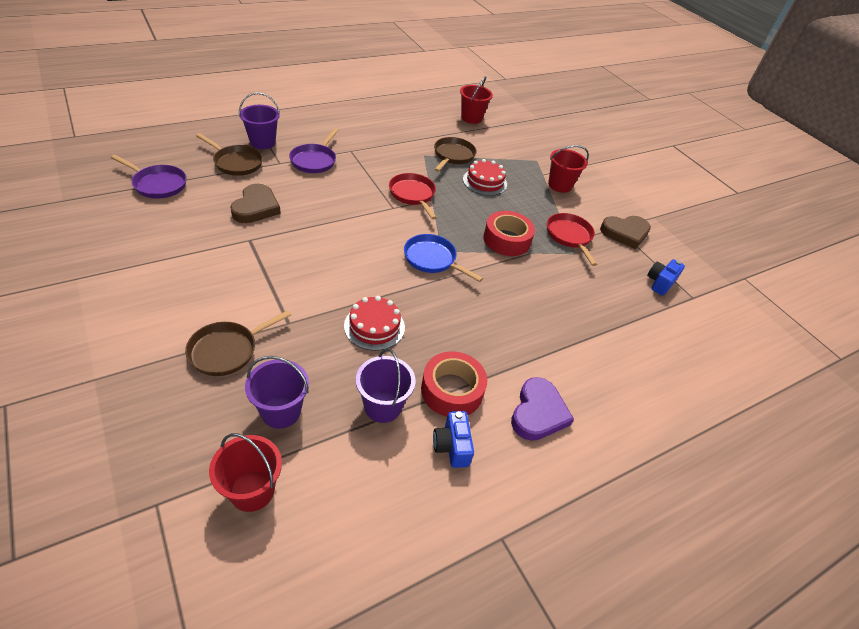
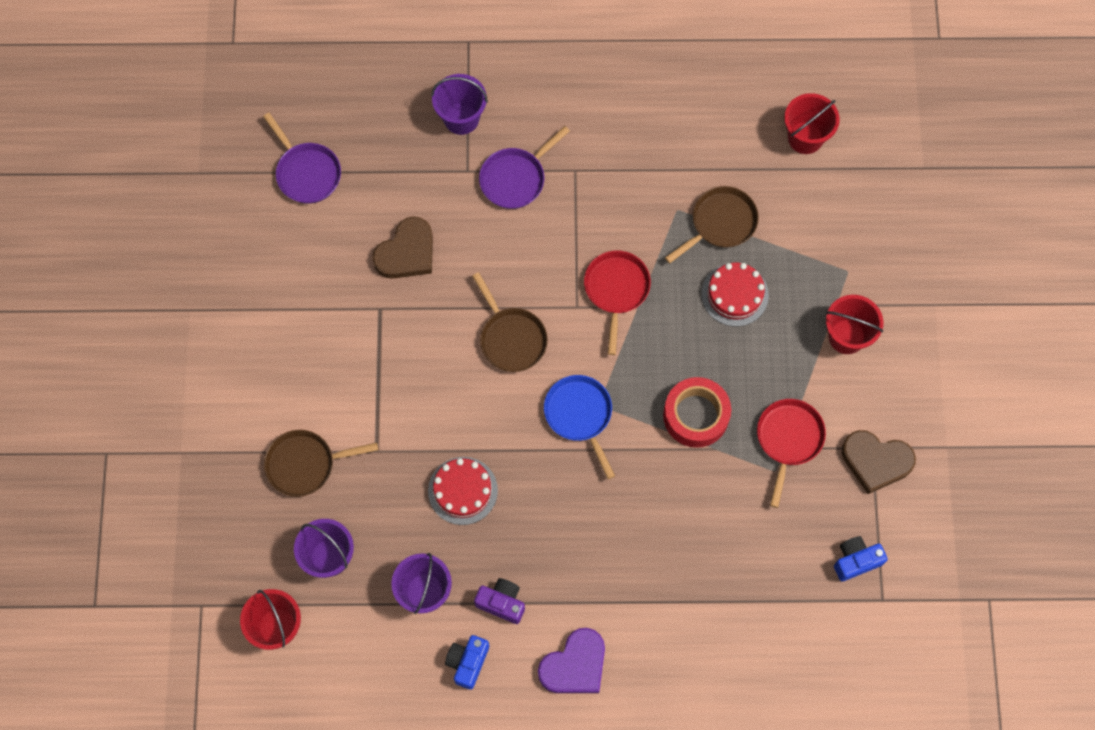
camera: 35 degrees right, 25 degrees up
(236, 162) = (412, 154): brown pan -> brown pan (511, 338)
(452, 390) = (501, 603): red tape -> purple camera

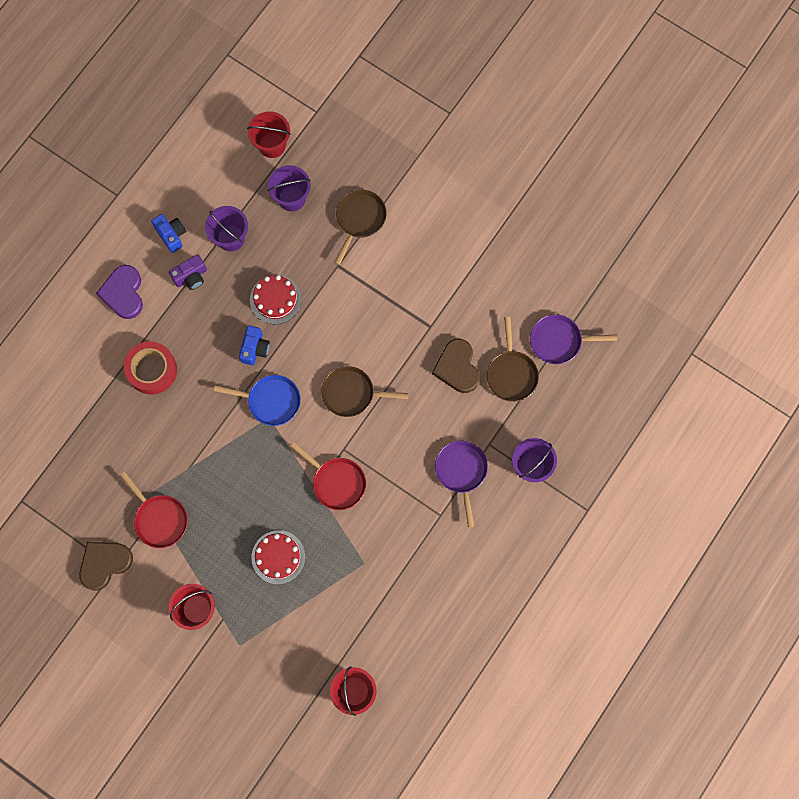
camera: 125 degrees right, 5 degrees up
(696, 415) = (217, 472): red tape -> red tape (152, 370)
(720, 223) = (334, 584): brown pan -> brown pan (511, 373)
(855, 561) = (55, 503): blue camera -> blue camera (255, 349)

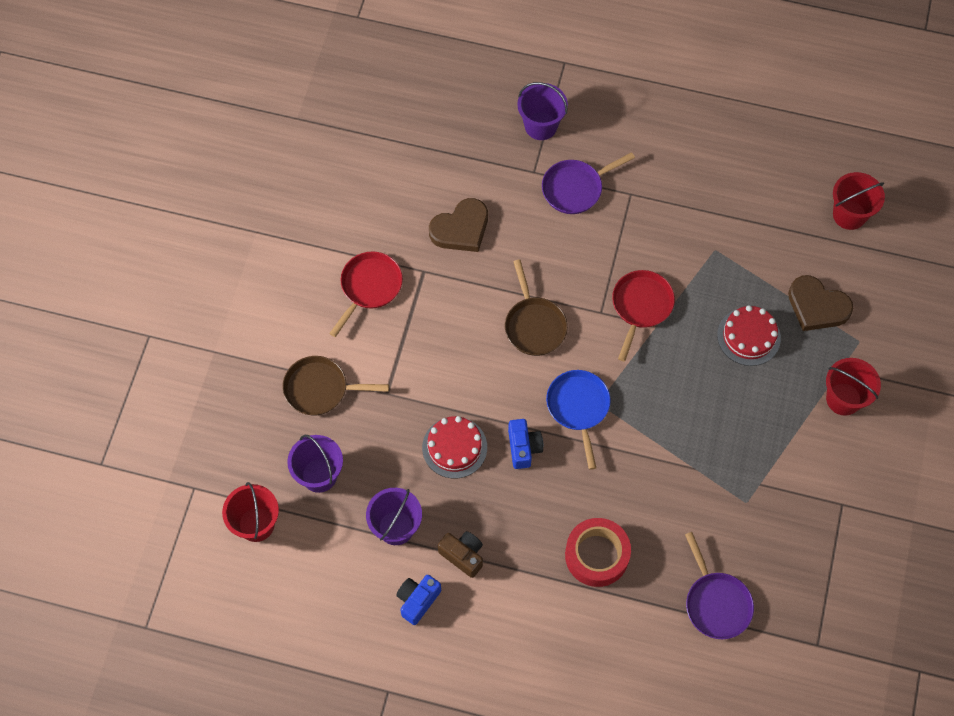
camera: 110 degrees left, 10 degrees down
(104, 563) = (843, 517): brown heart -> brown heart (817, 306)
(123, 293) = (514, 629): purple heart -> none
(159, 519) = (765, 477): red pan -> red pan (369, 287)
(191, 277) = (463, 555): purple camera -> brown camera
(255, 349) = (523, 448): blue camera -> blue camera turned 90 degrees clockwise
(511, 373) = (446, 174): brown pan -> none
(559, 341) = (391, 140): purple pan -> purple pan (716, 602)

